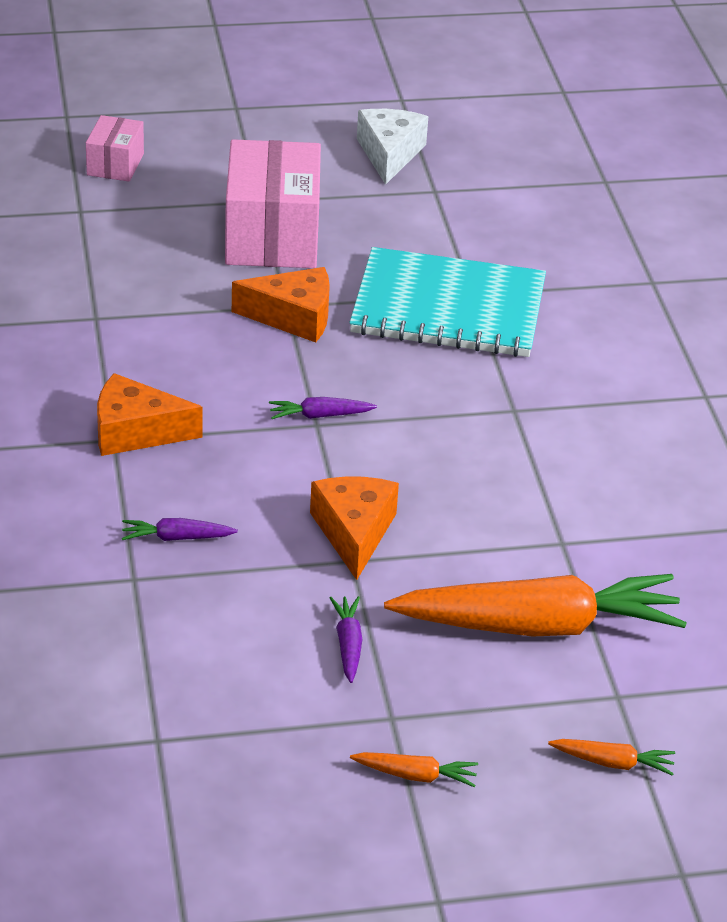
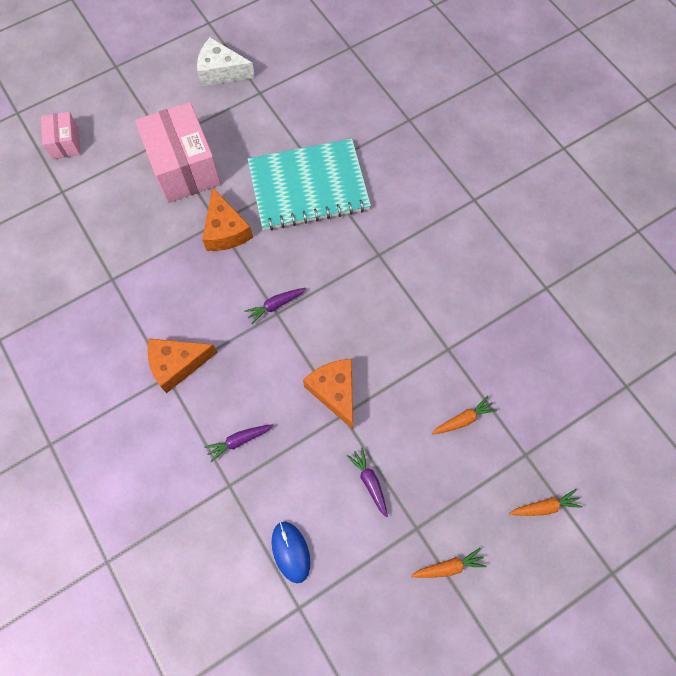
camera: 20 degrees left, 30 degrees up
(181, 677) = (290, 552): none -> blue mouse
(293, 317) = (225, 230): orange cheese -> orange cheese turned 90 degrees clockwise
(389, 154) = (221, 71): white cheese -> white cheese turned 60 degrees counterclockwise
(539, 625) = (463, 419): orange carrot -> orange carrot, size x0.40

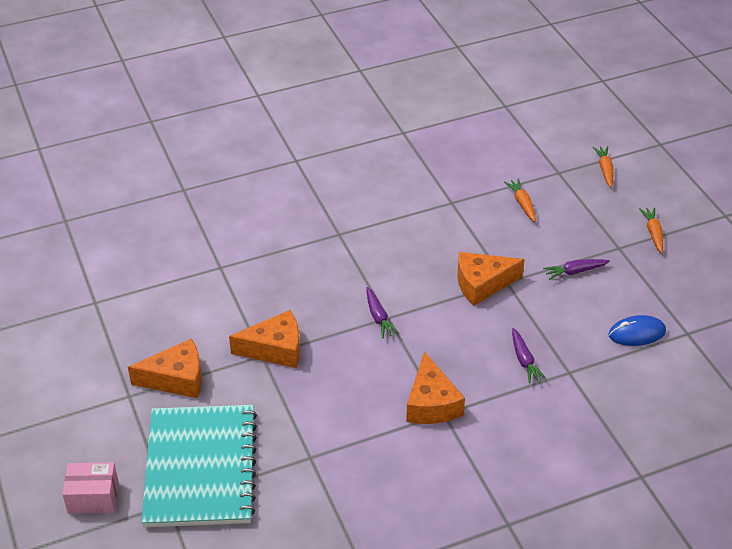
camera: 80 degrees left, 25 degrees down
(184, 167) = (176, 379): pink box -> orange cheese
(221, 71) = (48, 333): white cheese -> none
(308, 186) = (240, 275): turquoise notebook -> turquoise notebook (200, 468)

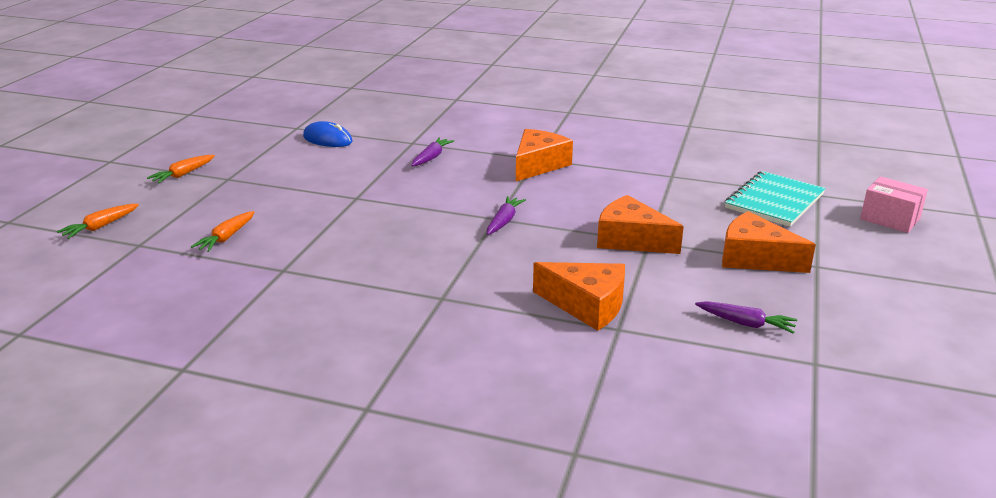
camera: 140 degrees left, 15 degrees down
(200, 468) = (774, 201): turquoise notebook -> turquoise notebook, size x0.65
(482, 284) = (378, 204): orange cheese -> orange cheese (586, 305)
(575, 272) = (293, 180): purple carrot -> purple carrot (746, 323)

